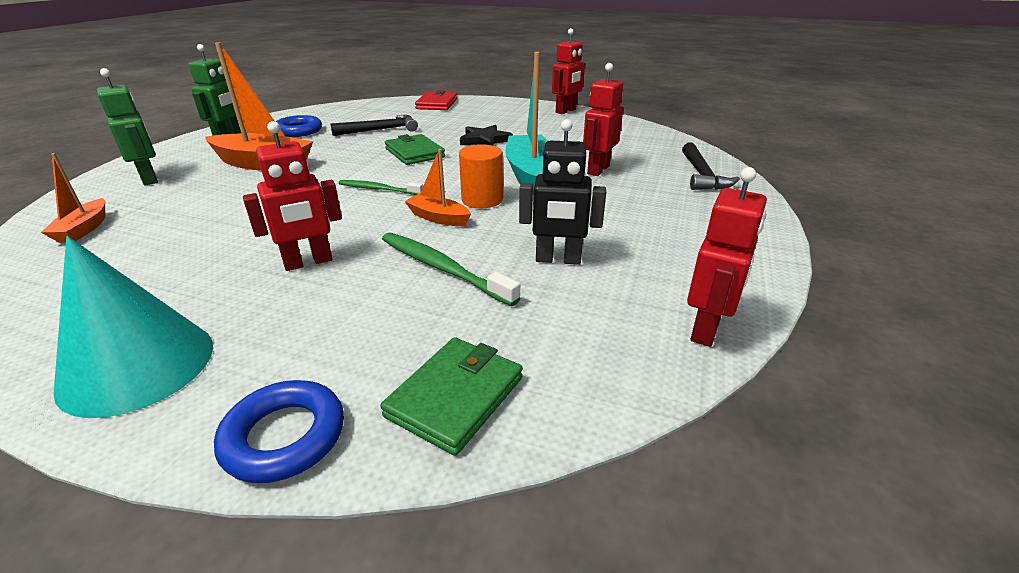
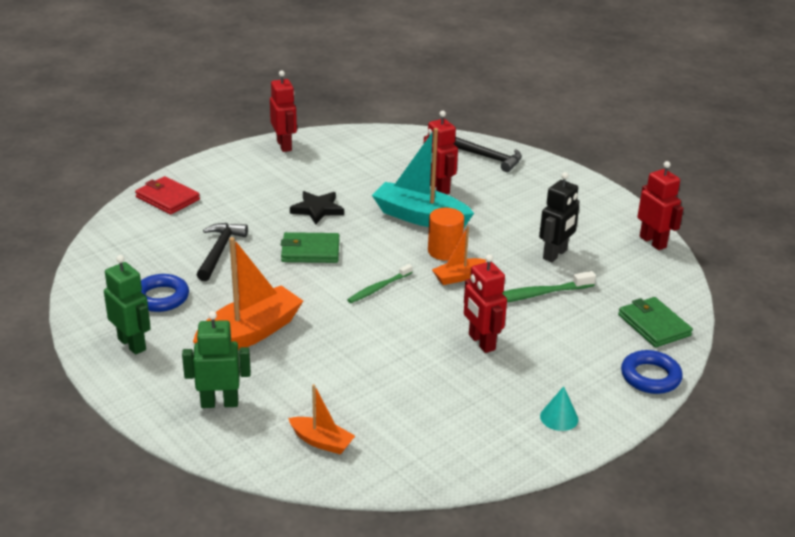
camera: 60 degrees left, 0 degrees up
(137, 365) = (559, 417): turquoise cone -> turquoise cone, size x0.45
(308, 262) = (481, 342): red robot -> red robot turned 150 degrees clockwise

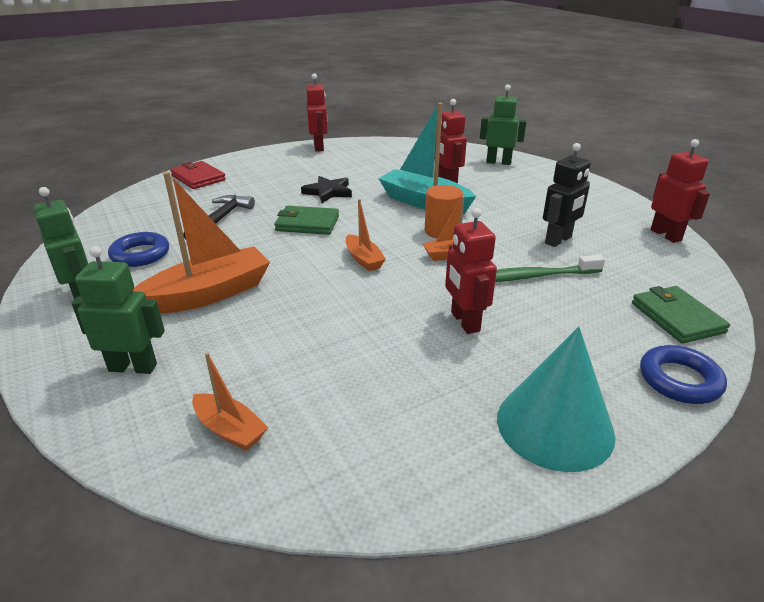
camera: 10 degrees right, 0 degrees up
(378, 288) = (363, 259): green toothbrush -> orange boat
(488, 158) = (498, 162): black hammer -> green robot
(559, 417) = (554, 425): turquoise cone -> turquoise cone, size x2.21

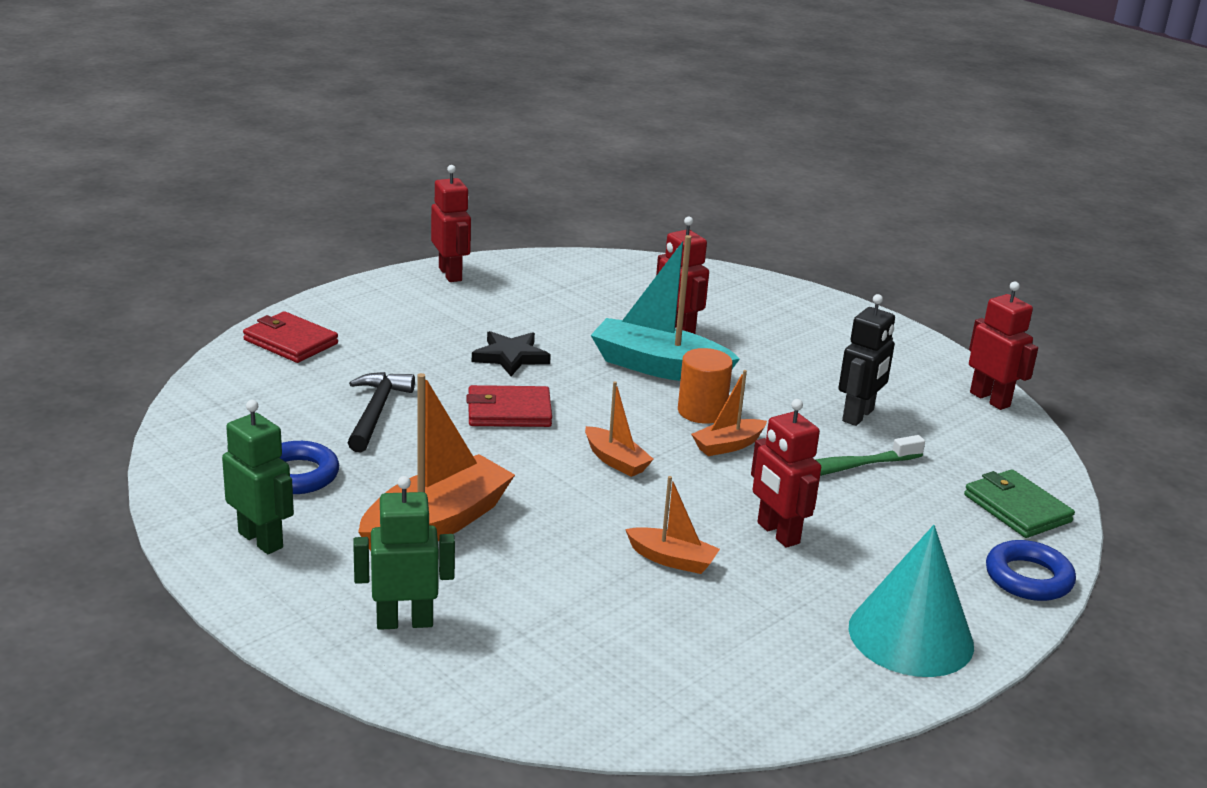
camera: 15 degrees left, 5 degrees down
(230, 430) = (567, 675): orange boat -> orange boat (672, 559)
(307, 223) = (509, 411): green wallet -> red wallet
(498, 162) = (739, 291): green robot -> none

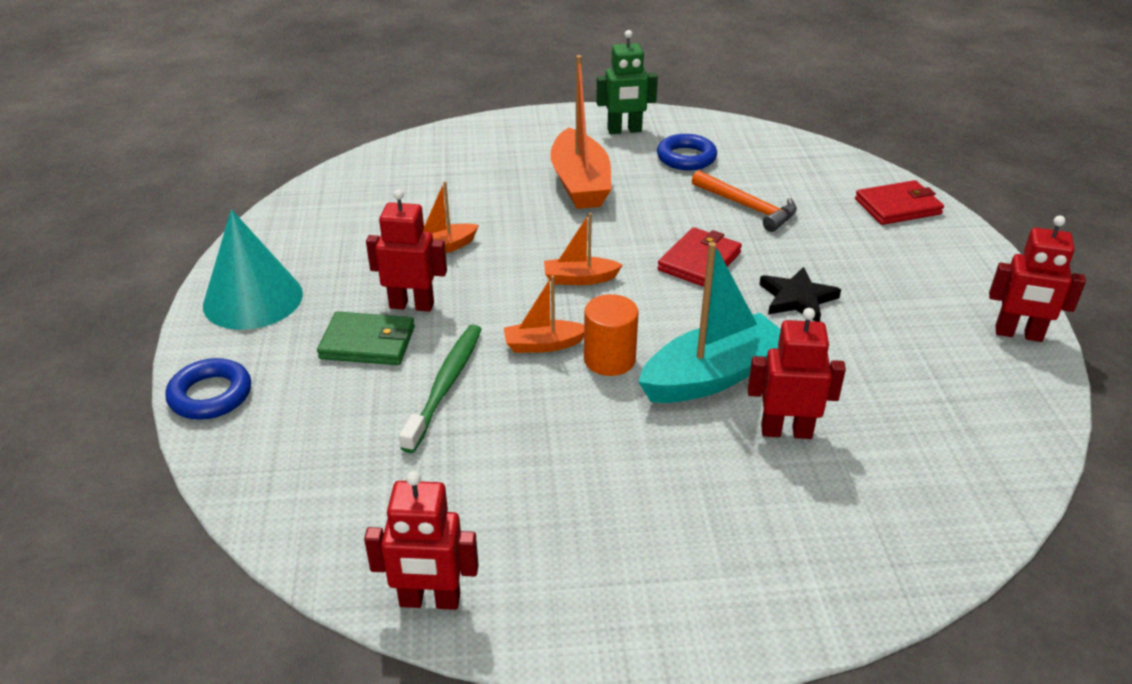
camera: 130 degrees right, 10 degrees up
(376, 412) = (748, 207): black hammer -> orange hammer
(404, 622) = (500, 146): green robot -> none
(728, 445) = (543, 345): orange boat -> orange boat turned 105 degrees counterclockwise
(858, 416) = (507, 459): black robot -> none
(1017, 508) = (273, 459): green wallet -> green wallet (368, 343)

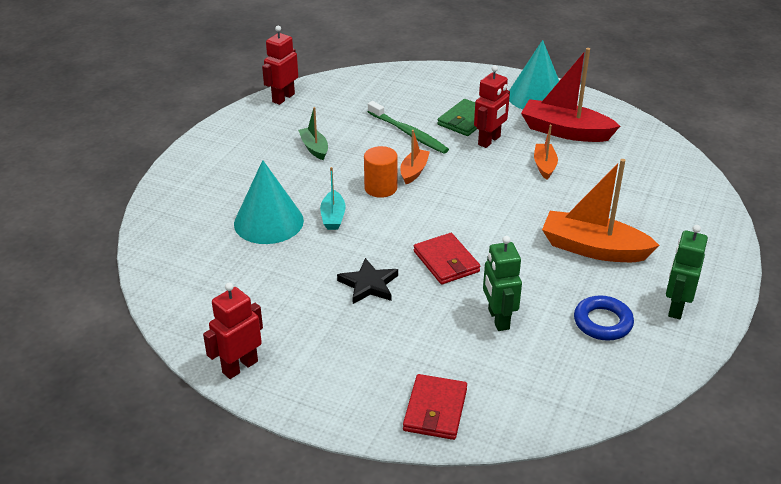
camera: 120 degrees right, 0 degrees up
(210, 395) = (460, 74): blue ring -> none
(342, 253) = (565, 131): none -> red boat
(567, 471) = (314, 148): none -> green boat
(580, 279) = (467, 205): orange boat -> none
(712, 376) = (333, 217): turquoise boat -> turquoise boat, size x0.52
(748, 207) = (498, 319): orange hammer -> green robot
(786, 431) = (268, 222): red robot -> turquoise cone

